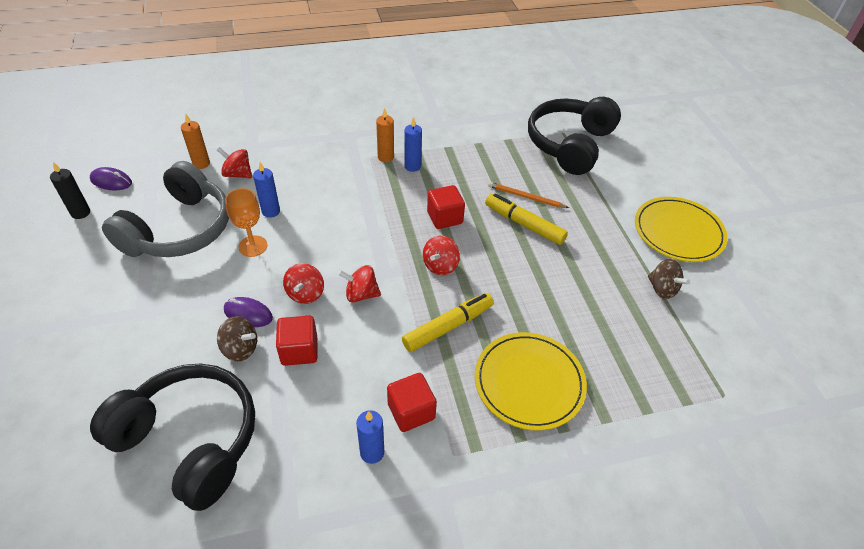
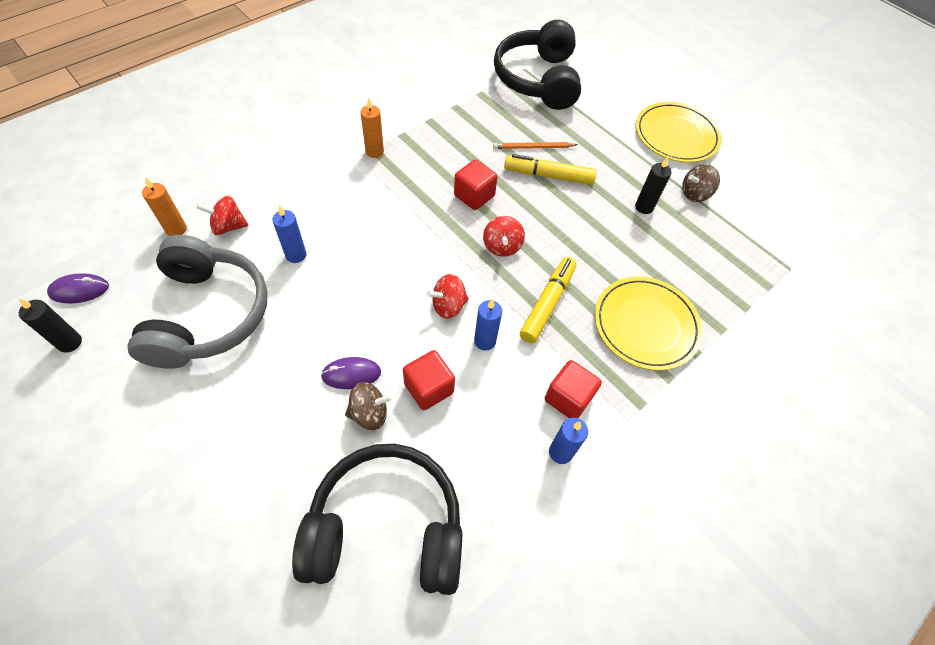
camera: 30 degrees left, 10 degrees up
(253, 246) = (304, 300): orange goblet -> none
(305, 294) = (394, 328): red spinning top -> none
(412, 166) = (408, 152): blue candle -> blue candle (485, 341)
(599, 282) = (644, 207): none -> black candle
(662, 289) = (694, 194): brown spinning top -> brown spinning top turned 135 degrees clockwise

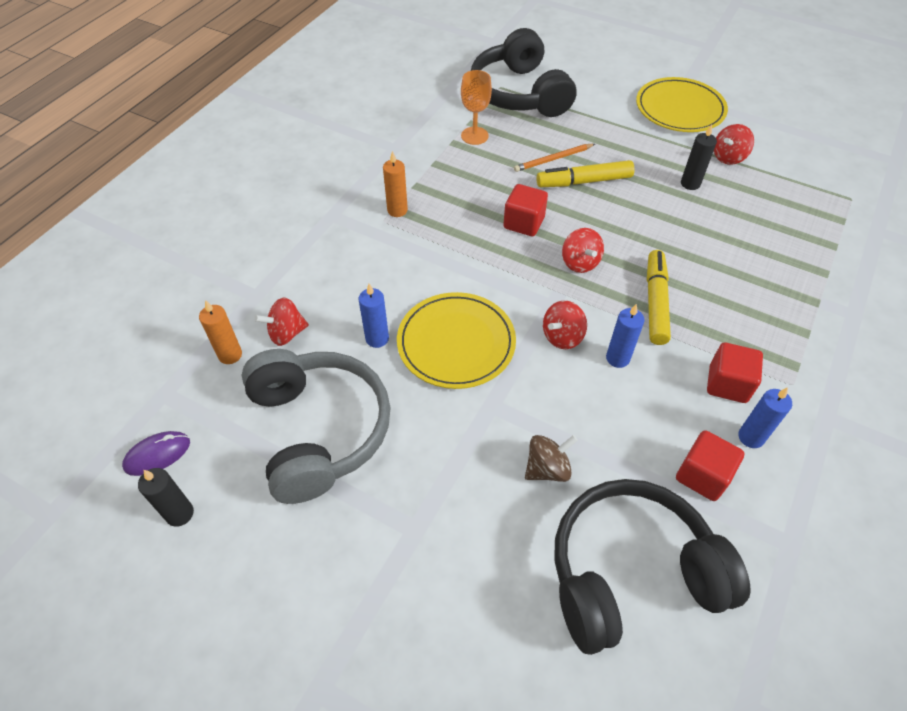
camera: 15 degrees left, 5 degrees down
(351, 374) = (506, 437): purple mouse -> none
(429, 388) = (591, 422): red cube -> red cube (702, 475)
(477, 106) = (474, 136): none -> orange goblet
(645, 325) = (756, 291): yellow plate -> yellow plate (456, 343)
(694, 194) = (728, 157): brown spinning top -> red spinning top

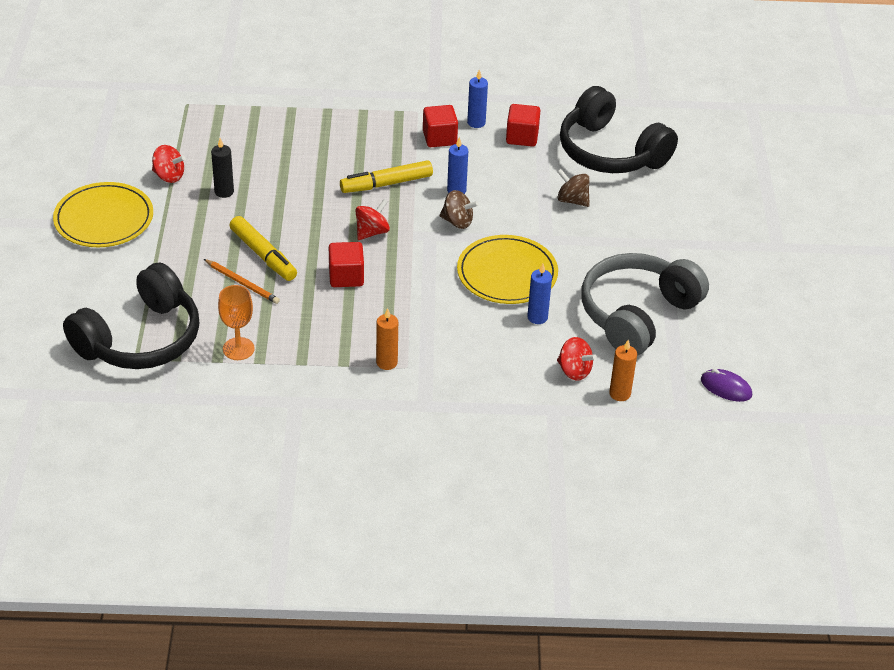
camera: 120 degrees left, 10 degrees down
(180, 513) = (750, 353): black candle -> none
(562, 336) = (457, 222): red spinning top -> brown spinning top

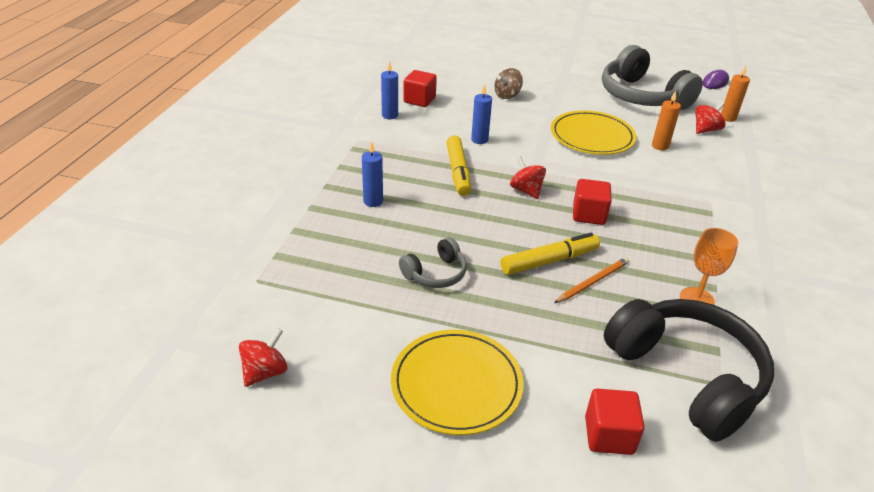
camera: 75 degrees left, 5 degrees down
(169, 176) = (391, 313): red spinning top -> red spinning top (265, 372)
(224, 192) = (435, 273): black candle -> grey headphones
(387, 362) = (707, 211): orange candle -> orange candle (660, 146)
(439, 138) = (403, 135): red cube -> red cube (609, 435)
(457, 222) = (521, 146): brown spinning top -> none
(537, 317) = (645, 133): blue candle -> blue candle (373, 201)
(610, 152) = (454, 71): black headphones -> none

